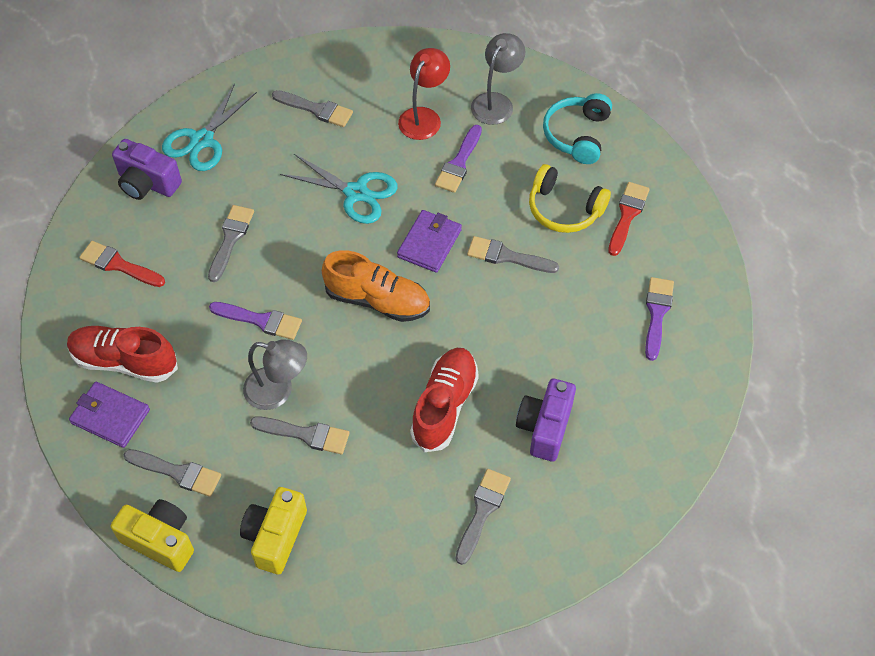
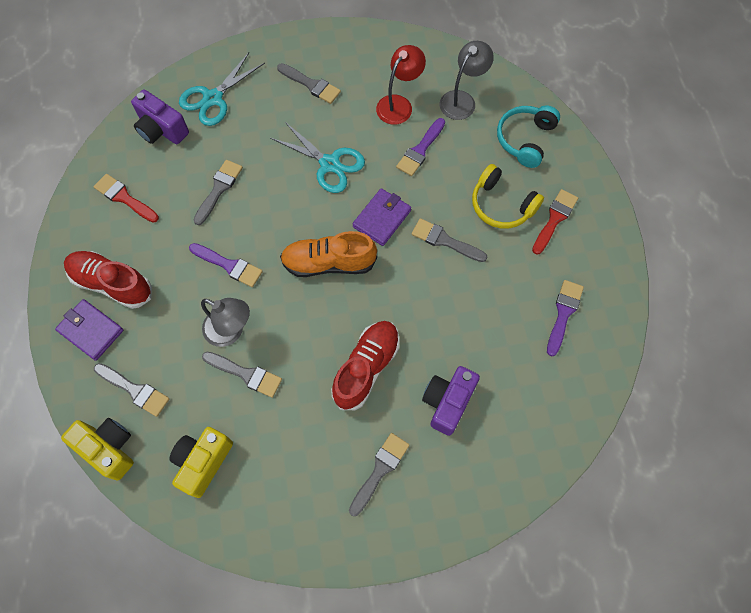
camera: 10 degrees right, 10 degrees up
(377, 300) = (329, 263): orange shoe -> orange shoe turned 150 degrees clockwise

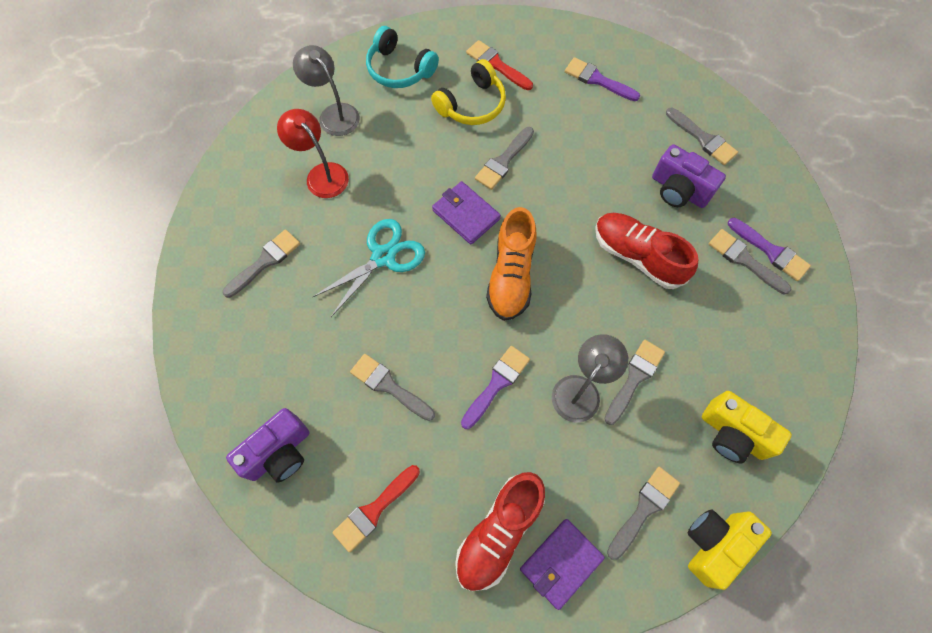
camera: 80 degrees left, 0 degrees up
(213, 98) = (249, 381): turquoise scissors -> none
(420, 150) = (388, 164): purple brush -> purple brush (771, 251)
(516, 424) = (703, 139): none -> grey brush

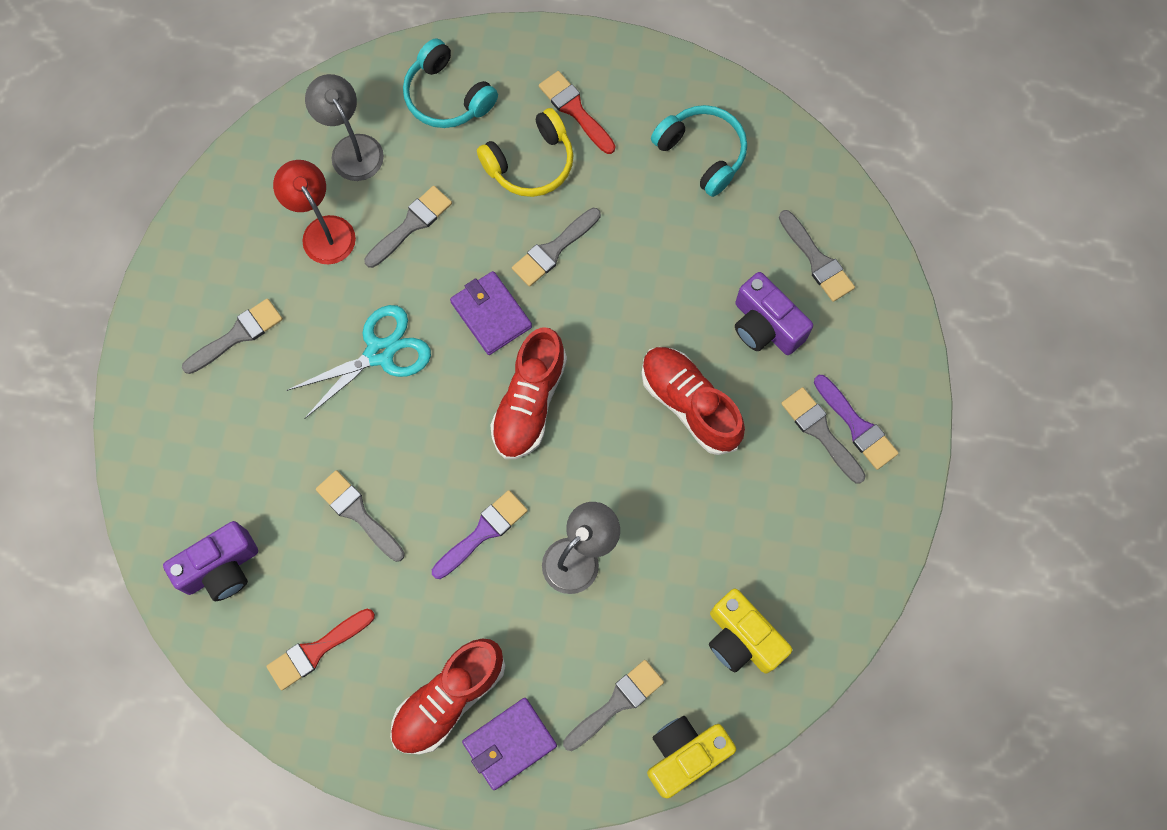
camera: 10 degrees right, 5 degrees up
(511, 275) = (529, 402): orange shoe -> red shoe
(597, 80) = (702, 153): purple brush -> turquoise headphones
(634, 378) = (645, 554): grey brush -> grey brush (411, 225)

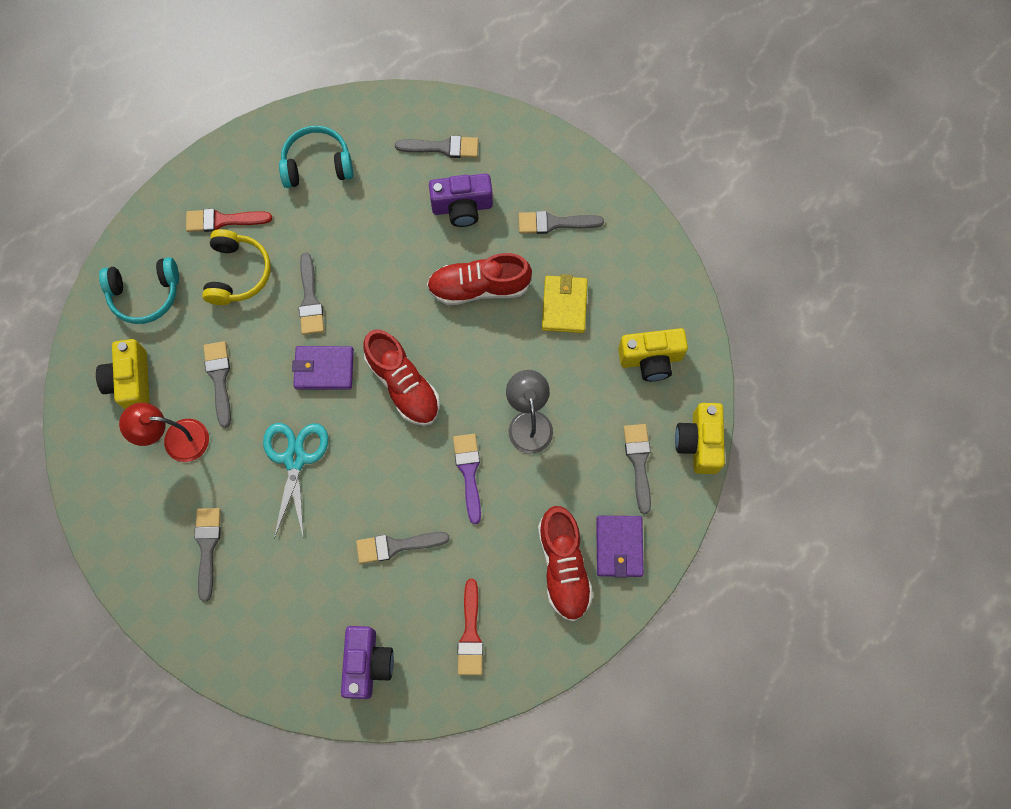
camera: 55 degrees left, 0 degrees up
(352, 148) = (131, 381): grey lamp -> yellow camera
(735, 506) = (564, 305): none -> yellow wallet
(857, 426) = (566, 200): purple brush -> none

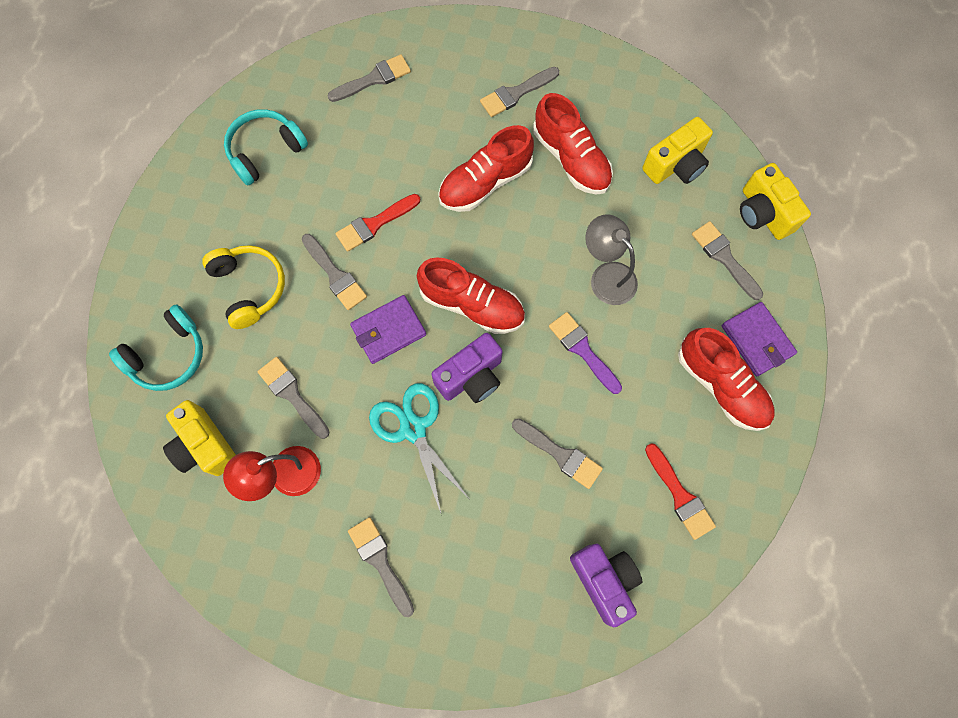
camera: 30 degrees left, 0 degrees up
(223, 220) = (204, 247): red brush -> red brush (374, 224)
(396, 546) = (560, 454): grey brush -> grey brush turned 105 degrees counterclockwise
(462, 207) = (425, 121): purple camera -> purple camera (471, 377)
(564, 305) = (571, 159): yellow wallet -> red shoe

